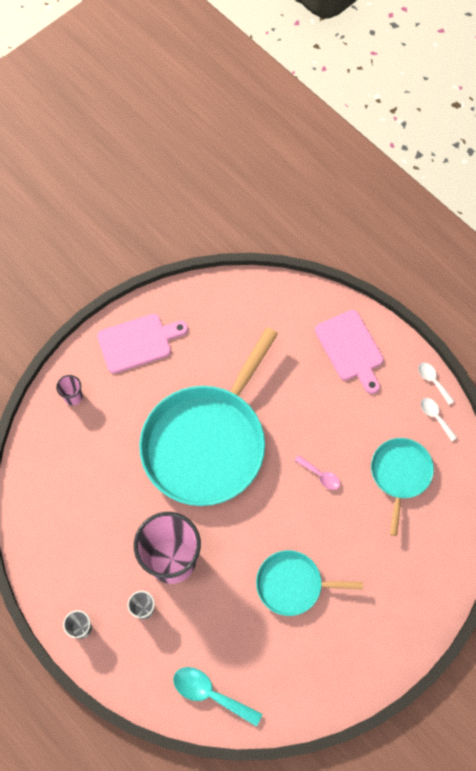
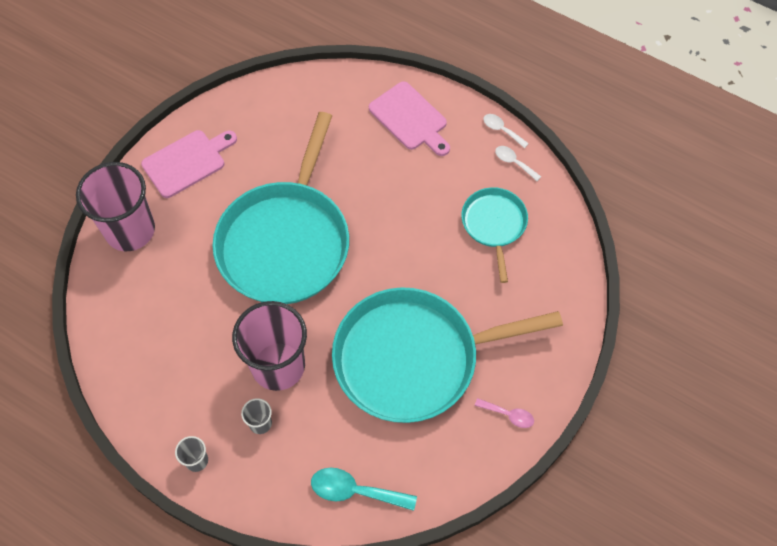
camera: 15 degrees left, 5 degrees down
(73, 396) = (130, 230): pink cup -> pink cup, size x2.42
(293, 584) = (413, 358): turquoise pan -> turquoise pan, size x2.00
(320, 475) = (413, 245): pink spoon -> pink spoon (508, 415)

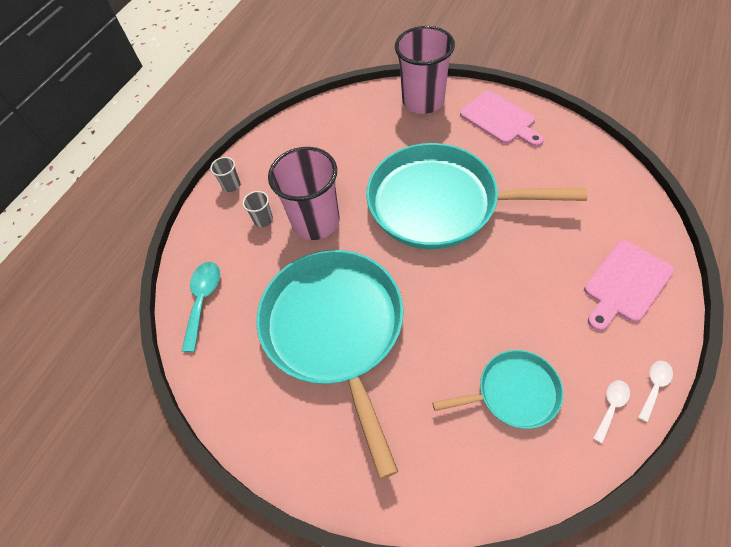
camera: 90 degrees right, 5 degrees down
(508, 415) = (280, 433): pink spoon -> none

